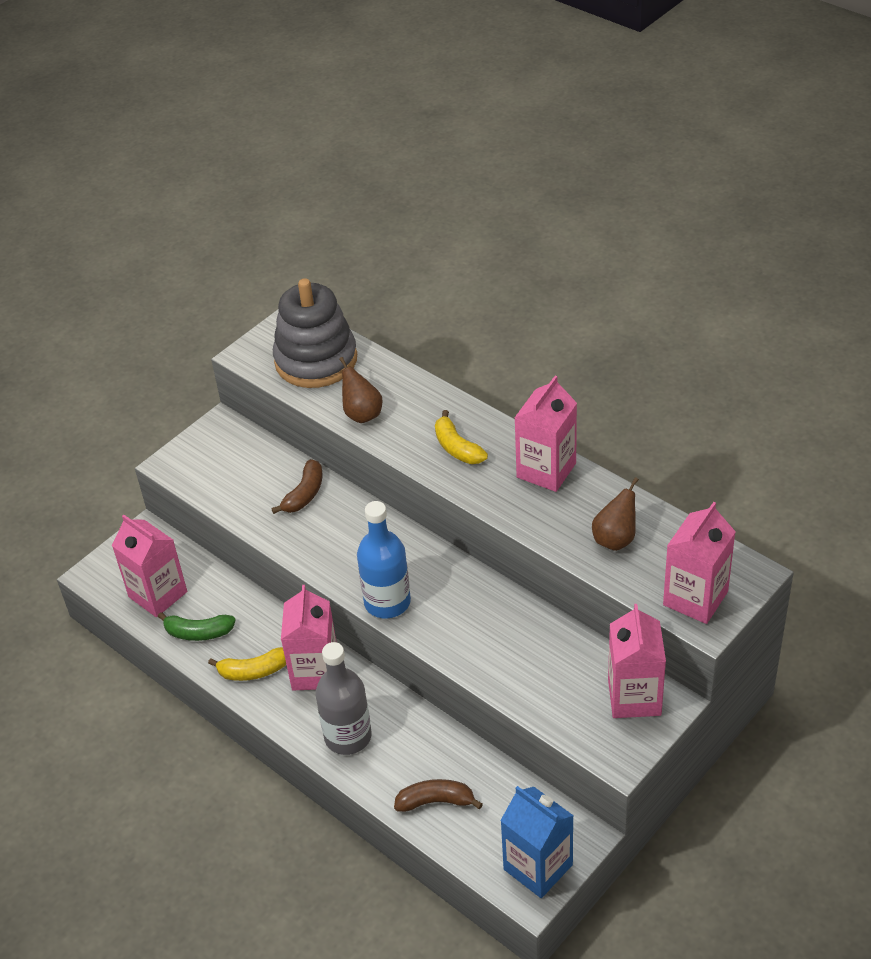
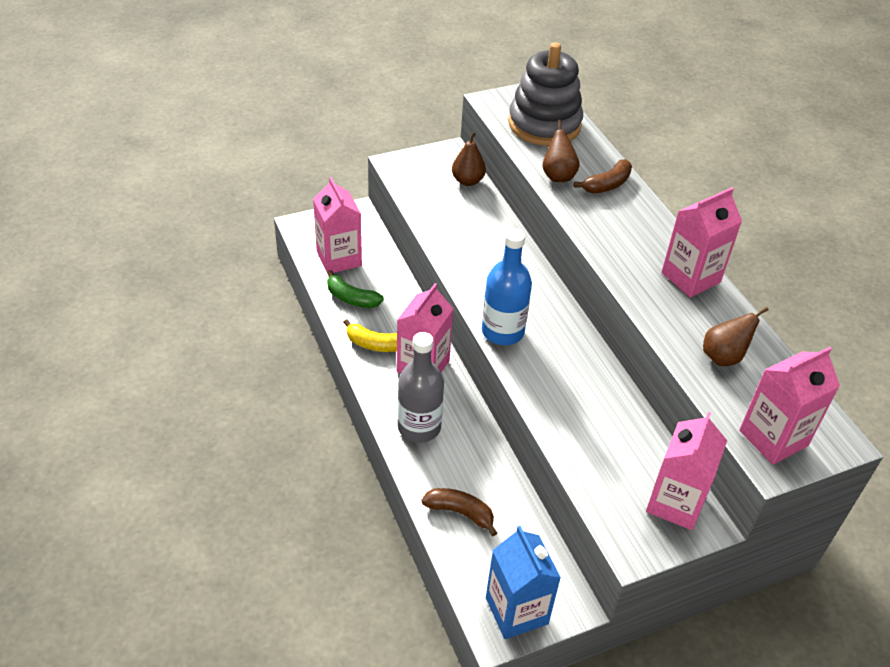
camera: 20 degrees right, 0 degrees up
(258, 451) = (467, 181): none -> brown pear
(304, 494) = (484, 225): brown banana -> brown banana (607, 184)
(457, 448) = (622, 230): yellow banana -> none

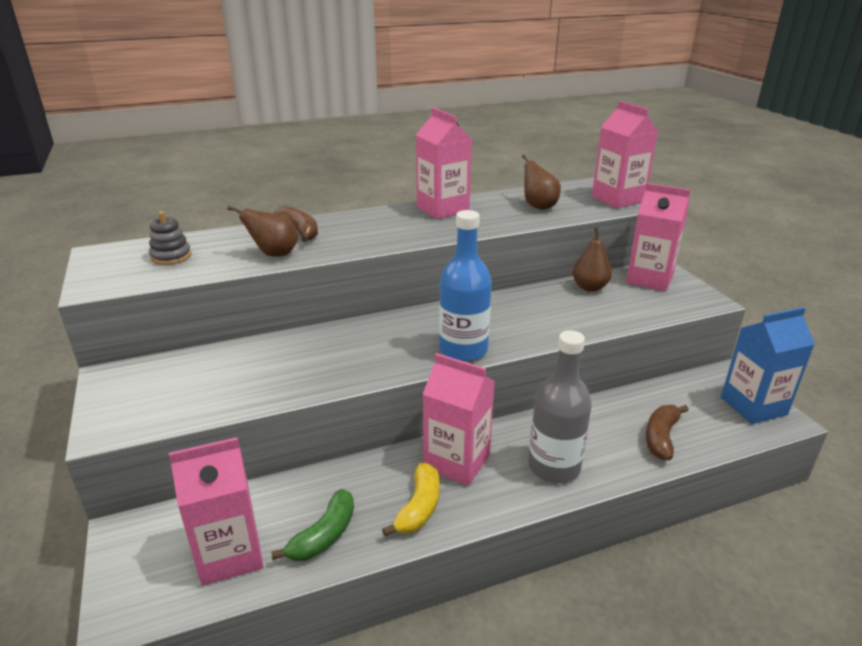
camera: 85 degrees left, 15 degrees down
(467, 181) = (184, 364): brown pear -> brown pear (590, 287)
(544, 124) = (171, 256): grey stacking toy -> grey stacking toy, size x0.43

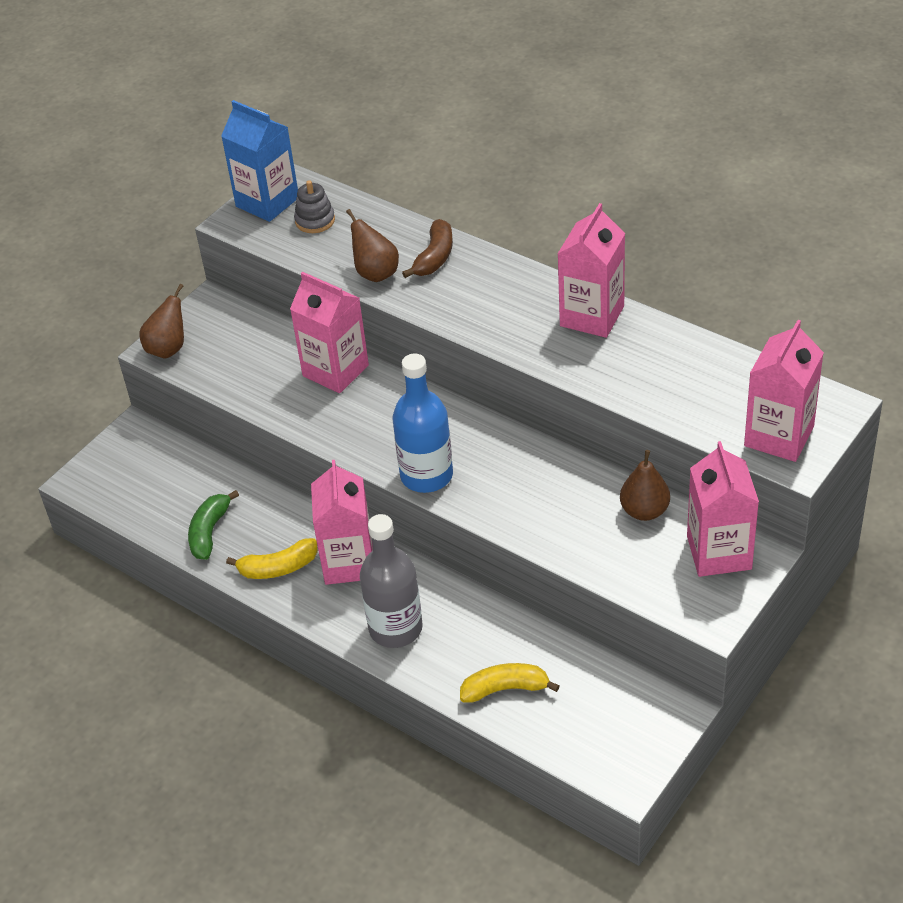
camera: 60 degrees right, 15 degrees up
(230, 554) = (157, 495): pink carton -> pink carton (335, 370)
(324, 535) = (209, 532): green banana -> green banana turned 105 degrees clockwise
(538, 206) = (680, 382): brown pear -> brown pear (168, 349)
(661, 437) = (505, 689): brown banana -> yellow banana
(753, 406) = (630, 748): blue carton -> blue carton (267, 202)

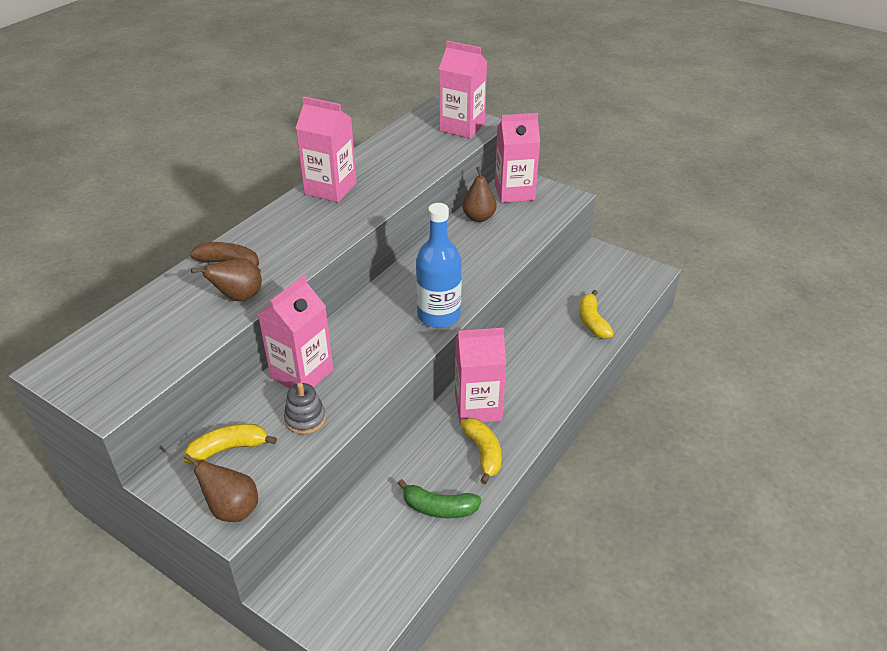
camera: 95 degrees left, 5 degrees down
(239, 334) = (228, 449): none -> yellow banana
(267, 202) = (88, 378): blue carton -> none
(315, 221) = (139, 340): grey stacking toy -> grey stacking toy (305, 419)
(395, 628) = (544, 377): grey bottle -> none

